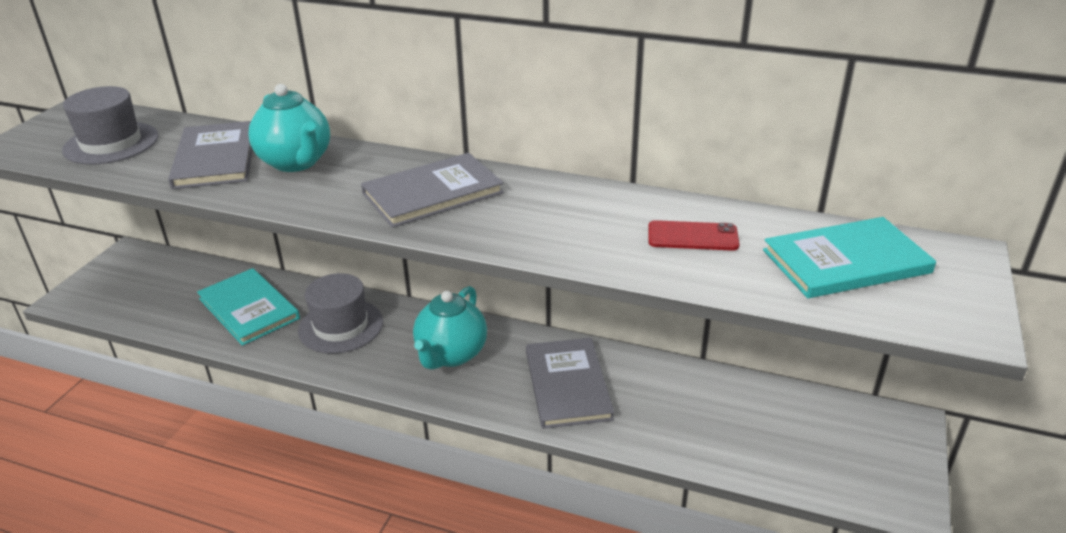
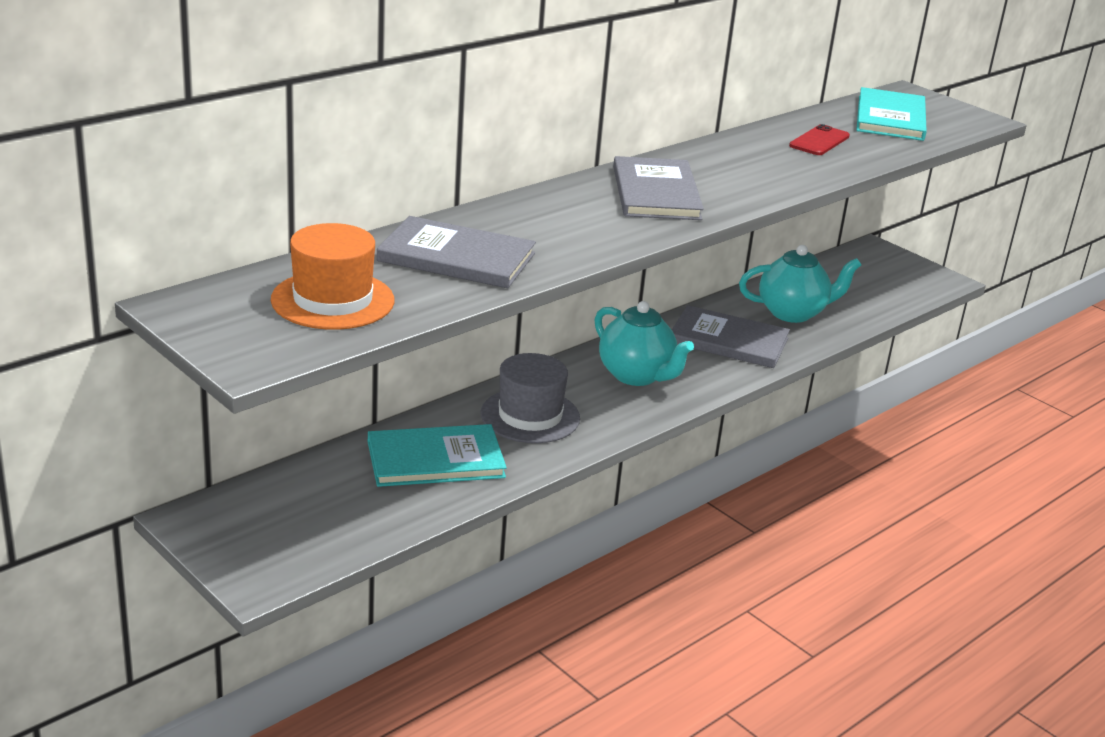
camera: 65 degrees left, 5 degrees down
(111, 143) = (333, 300): grey hat -> orange hat
(296, 162) = (519, 226): turquoise teapot -> turquoise teapot (792, 313)

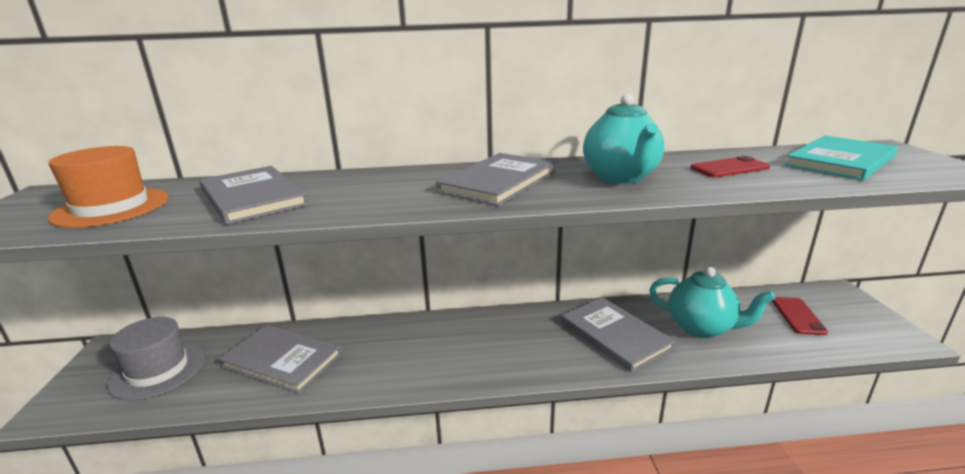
camera: 40 degrees right, 5 degrees down
(435, 460) = (282, 360): turquoise book -> grey book
(530, 416) = (386, 348): grey hat -> grey hat (158, 370)
(636, 375) = (504, 342): turquoise teapot -> turquoise teapot (620, 177)
(858, 281) = (798, 316): none -> red phone

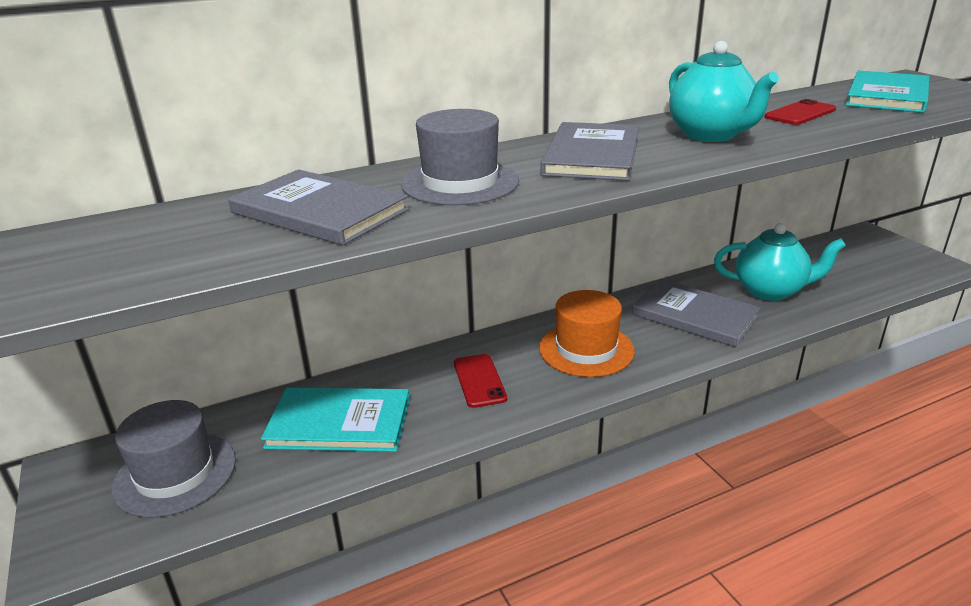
camera: 20 degrees left, 5 degrees up
(111, 207) = (135, 251): orange hat -> orange hat (586, 349)
(282, 360) = (339, 423): grey book -> turquoise book
(372, 190) = (460, 183): none -> grey hat
(798, 316) = (847, 263): red phone -> red phone (479, 381)

